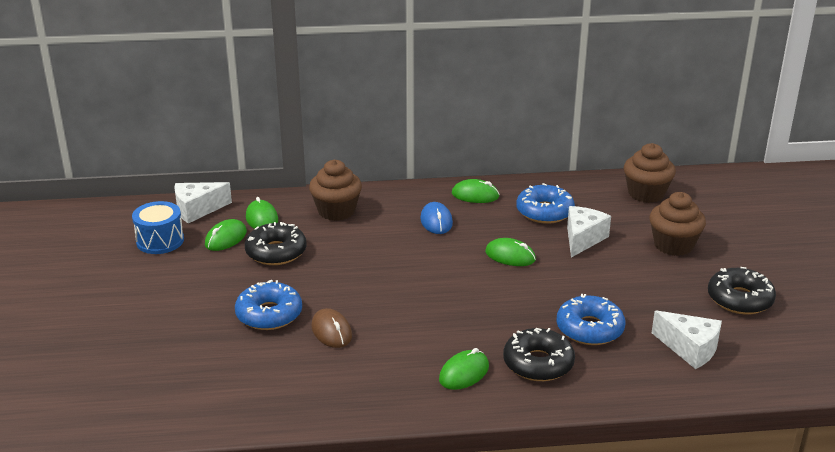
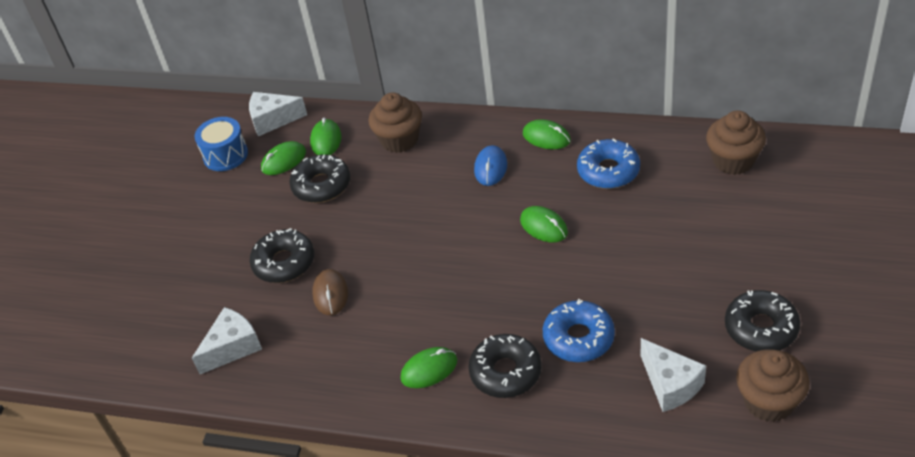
camera: 25 degrees right, 15 degrees up
(269, 314) = (284, 263): blue donut -> black donut
(583, 239) = (631, 215): white cheese -> white cheese (233, 347)
(673, 245) = (726, 239): brown cupcake -> brown cupcake (768, 401)

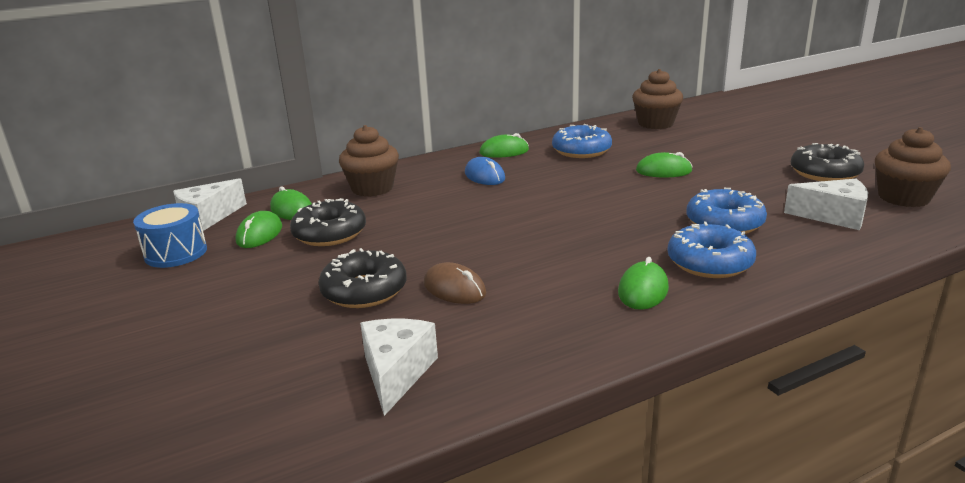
camera: 45 degrees left, 20 degrees down
(505, 372) = (709, 262): black donut -> blue donut
(544, 226) = (584, 186): green mouse -> green mouse (663, 171)

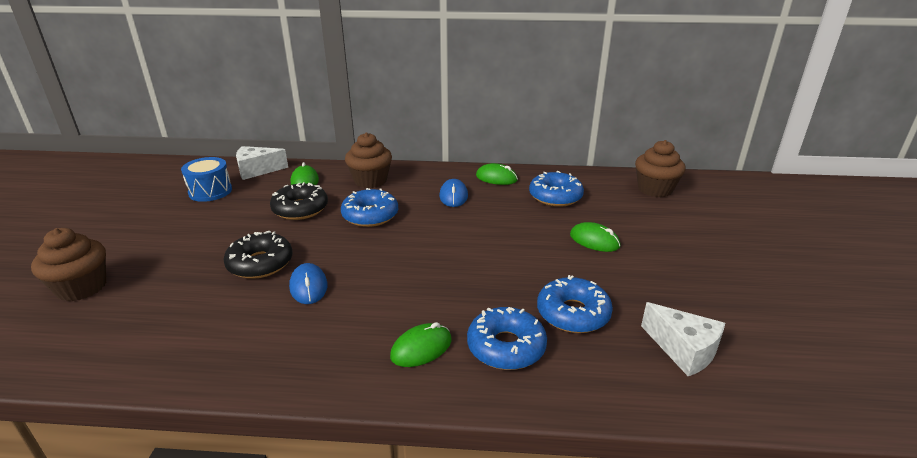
camera: 30 degrees right, 5 degrees up
(259, 234) = (265, 194): green mouse -> none
(396, 373) = (194, 337): white cheese -> none
(422, 215) = (370, 215): none -> blue donut
(454, 289) = (308, 286): brown mouse -> blue mouse
(824, 173) = (745, 299): black donut -> none
(903, 197) = (791, 361): brown cupcake -> brown cupcake (82, 287)

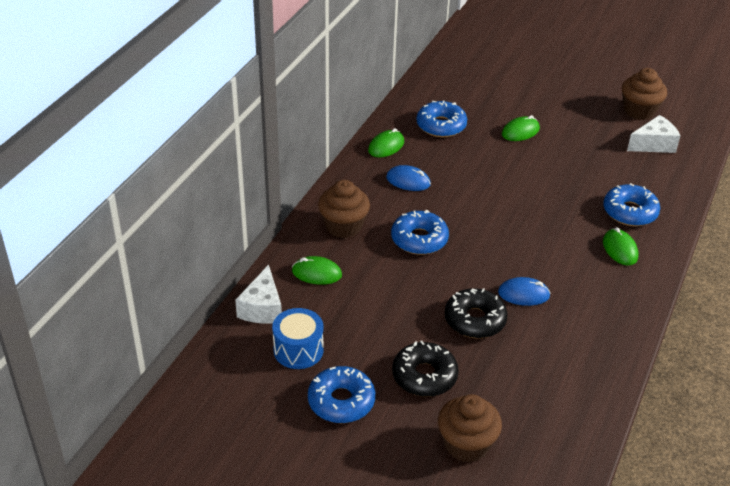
camera: 70 degrees left, 10 degrees up
(300, 209) = (381, 284): black donut -> black donut (424, 376)
(573, 313) = (605, 173): blue donut -> blue donut (341, 401)
(655, 189) = (456, 73): brown cupcake -> brown cupcake (639, 111)

